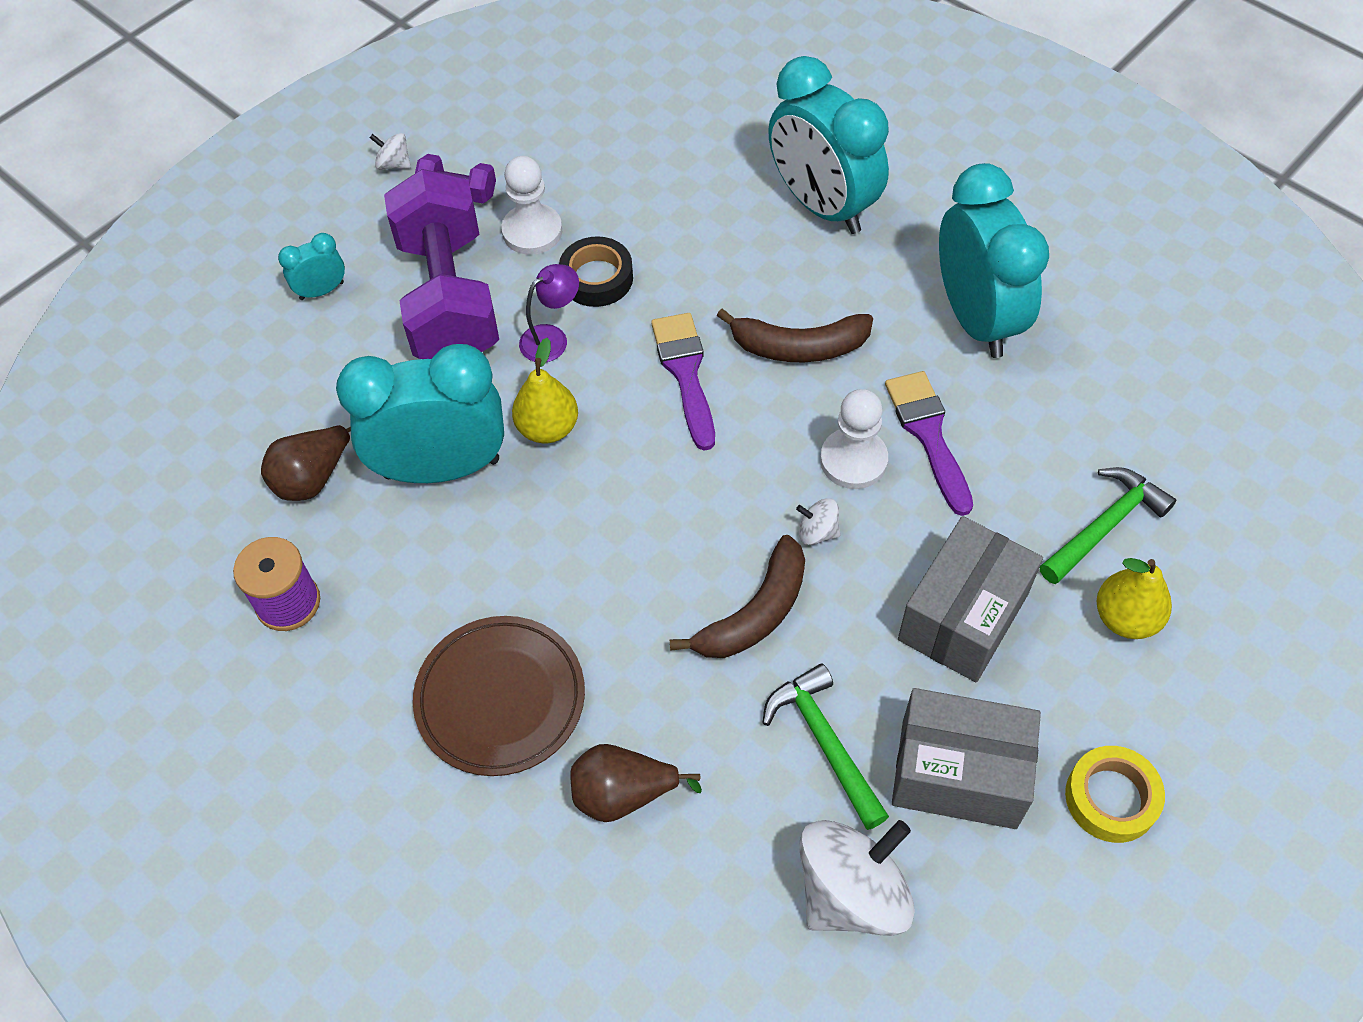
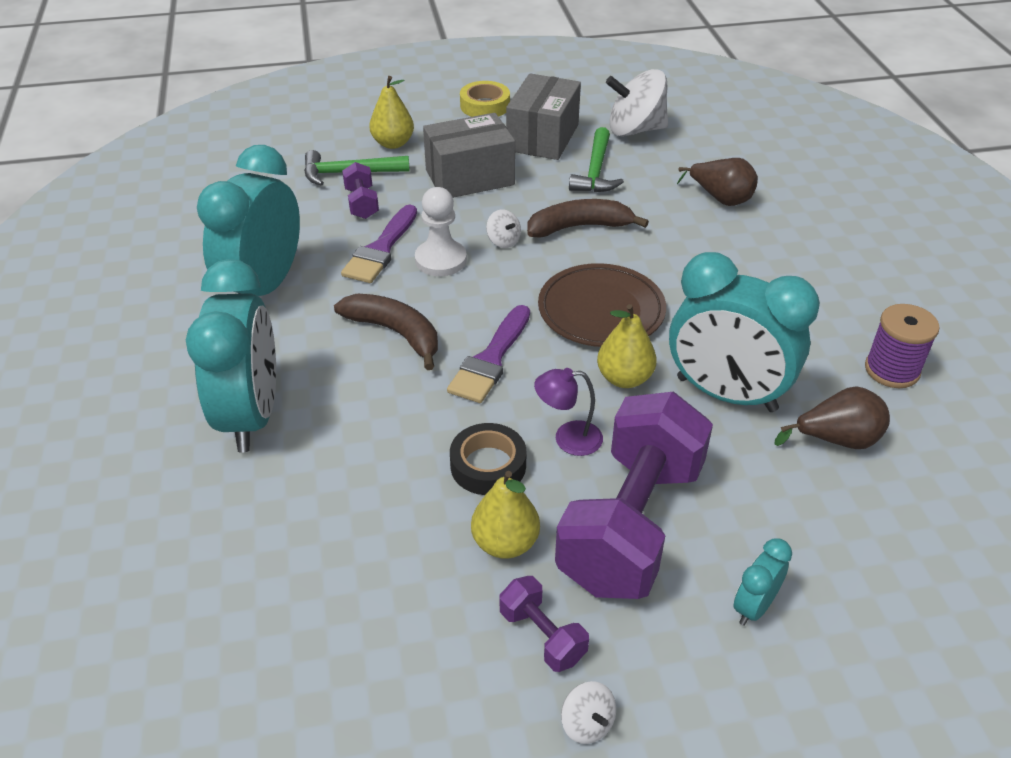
camera: 145 degrees left, 15 degrees down
(322, 291) = (754, 607): turquoise clock -> turquoise clock turned 120 degrees clockwise
(500, 698) = (765, 260): brown plate -> brown plate (601, 310)
(532, 231) = (505, 543): white pawn -> yellow pear
(958, 773) = (543, 137): grey box -> grey box turned 60 degrees clockwise
(1029, 486) = (362, 203): none -> purple dumbbell

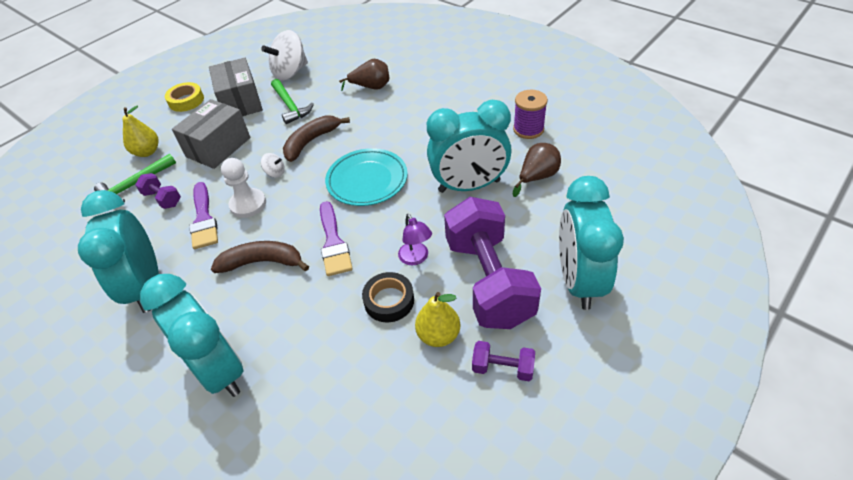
camera: 35 degrees left, 5 degrees up
(568, 439) = (416, 258): purple lamp -> purple lamp turned 75 degrees counterclockwise
(587, 723) = (564, 394): white spinning top -> none
(601, 310) = (367, 180): brown plate -> turquoise plate
(624, 378) = (413, 208): yellow pear -> none
(754, 607) = (578, 280): turquoise clock -> turquoise clock, size x2.28

